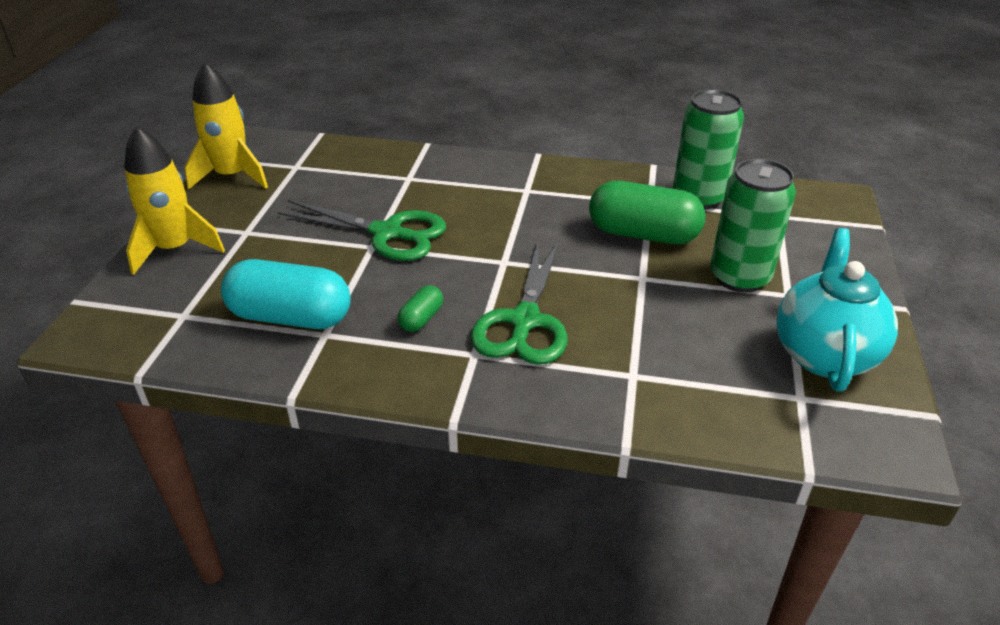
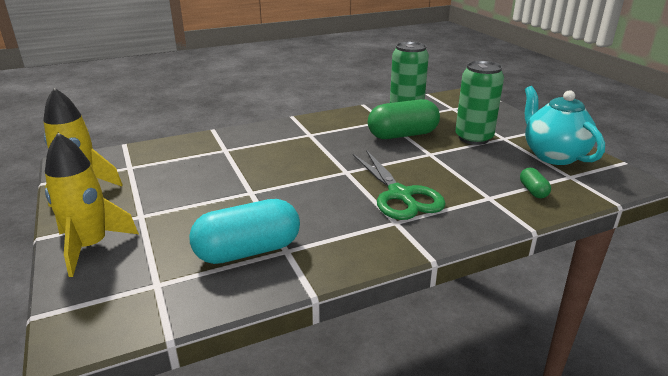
camera: 35 degrees left, 10 degrees down
(387, 233) = (252, 182): green scissors -> none
(421, 319) = (339, 217): green capsule -> green capsule (533, 191)

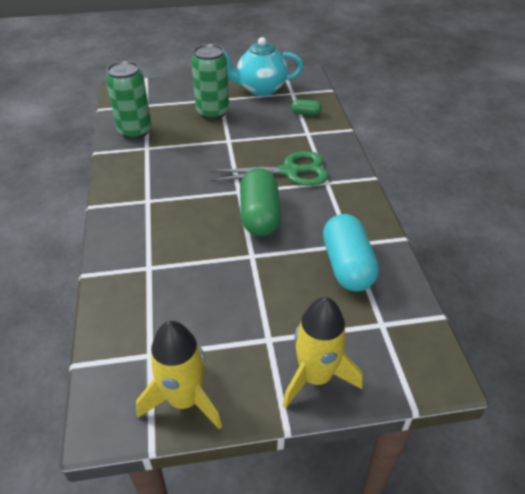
camera: 75 degrees left, 15 degrees up
(402, 135) = (185, 145): green capsule -> green capsule (260, 215)

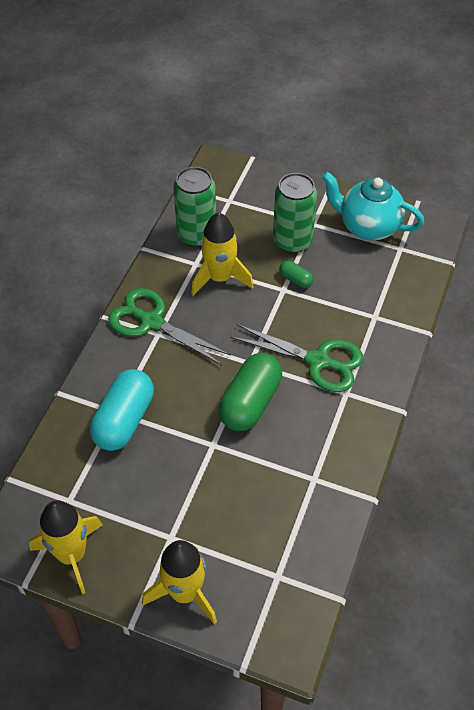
camera: 30 degrees right, 10 degrees up
(136, 195) = (151, 322): none -> green scissors
(173, 149) = (220, 278): none -> yellow rocket
(306, 113) = (393, 286): green capsule -> green capsule (295, 279)
(347, 266) = (292, 500): turquoise capsule -> turquoise capsule (124, 420)

